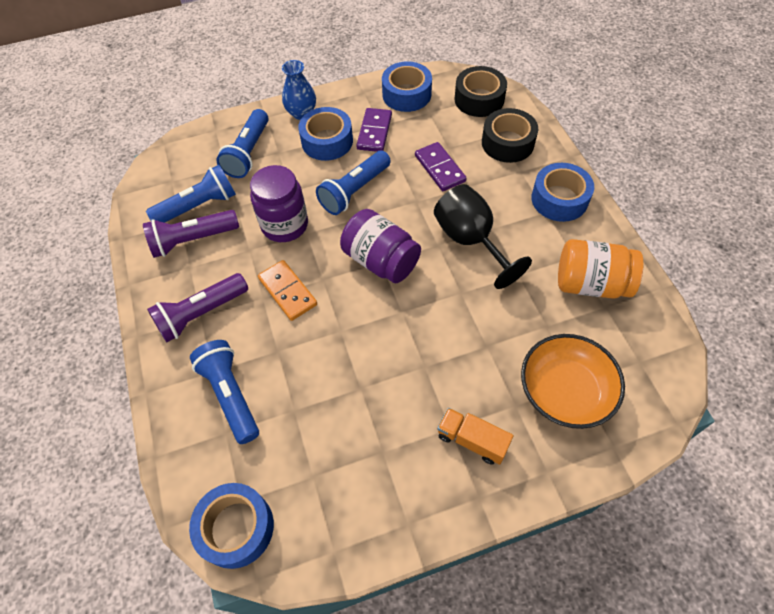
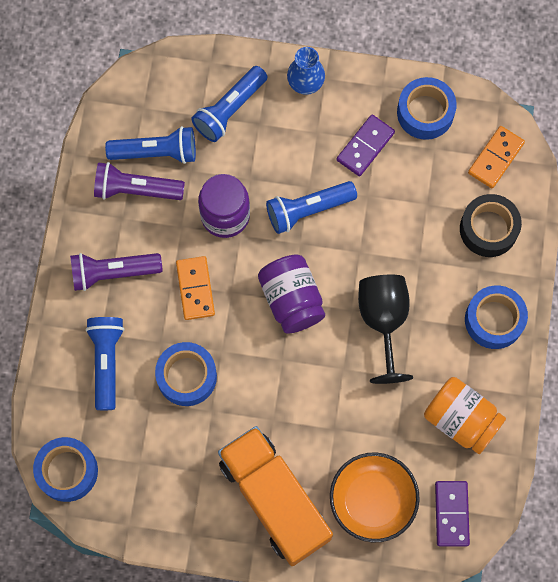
camera: 25 degrees right, 15 degrees up
(327, 141) = (312, 134): blue tape -> blue tape (187, 376)
(440, 168) = (403, 225): purple domino -> purple domino (451, 514)
(472, 440) = (274, 499): orange truck -> orange truck, size x2.22
(479, 99) = (495, 158): black tape -> orange domino

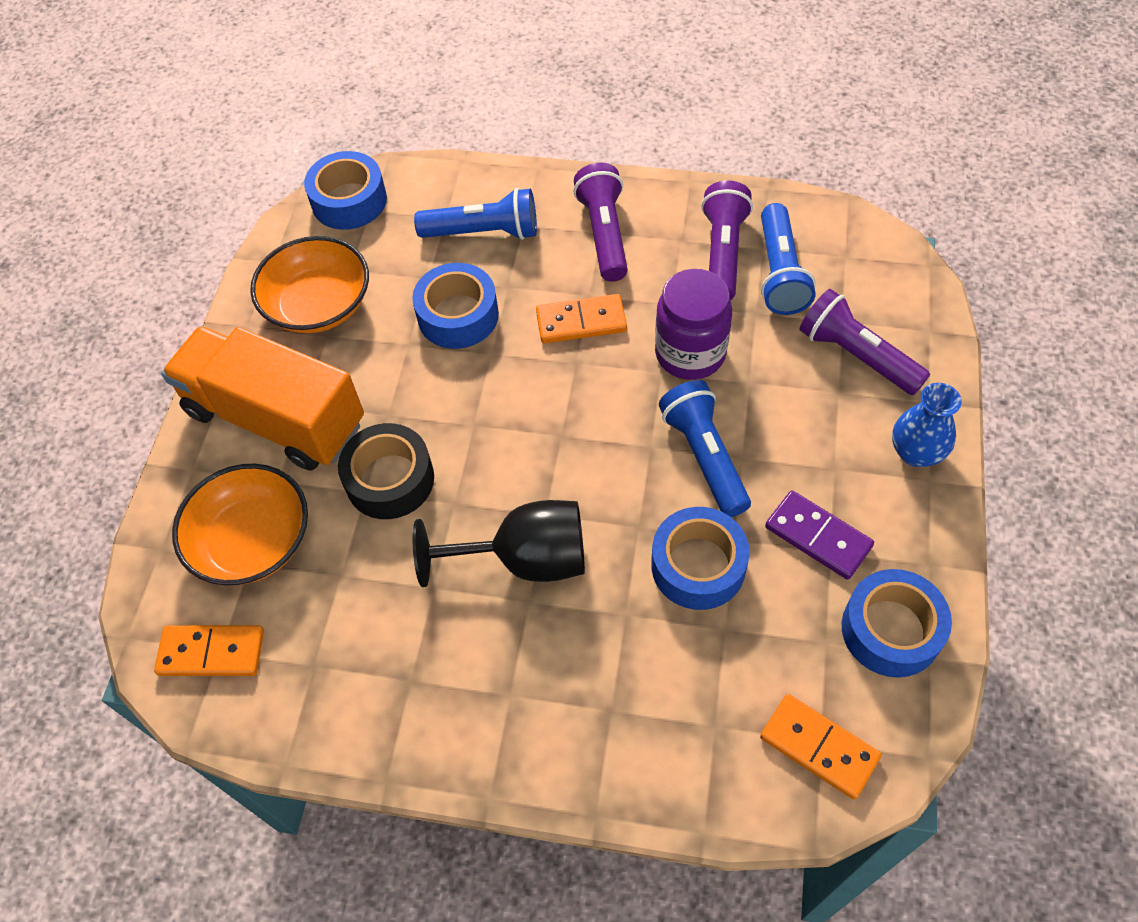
camera: 95 degrees right, 15 degrees down
(173, 482) = (318, 305): none -> orange bowl
(229, 110) = (856, 355): blue flashlight -> purple flashlight
(274, 499) = (275, 418): orange truck -> orange truck turned 120 degrees counterclockwise
(291, 300) = (563, 436): purple jar -> none
(451, 514) = (211, 653): purple domino -> orange domino
(461, 420) = (357, 672): orange jar -> none
(488, 229) = (684, 729): black tape -> black tape (390, 479)
(494, 320) = (521, 732): blue tape -> blue tape (698, 566)

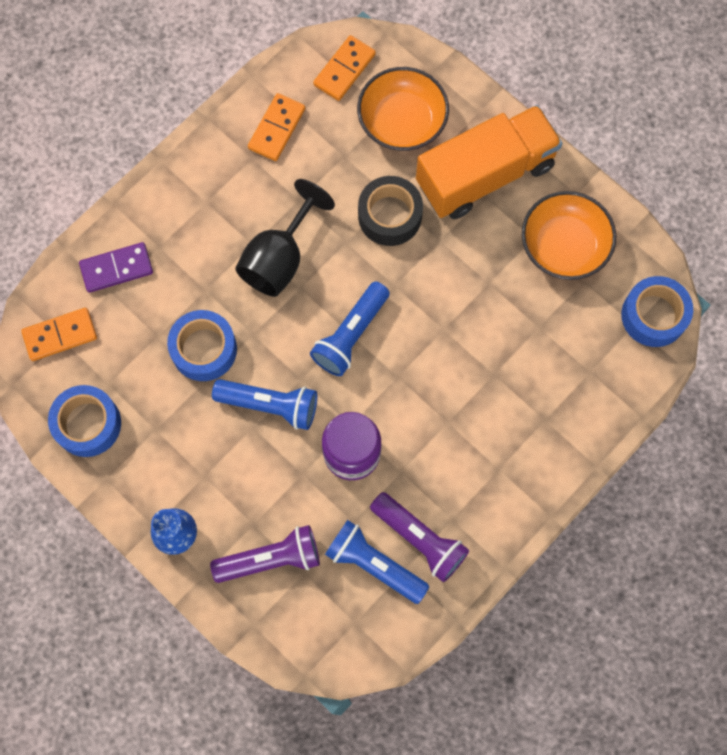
camera: 120 degrees right, 15 degrees up
(458, 315) = (491, 327): blue tape -> none
(484, 232) = (556, 389): blue flashlight -> blue flashlight (350, 335)
(581, 322) = (428, 402): orange domino -> orange domino (276, 128)
(604, 233) = (497, 470): purple flashlight -> none
(818, 537) = (170, 430): purple domino -> purple domino (116, 268)

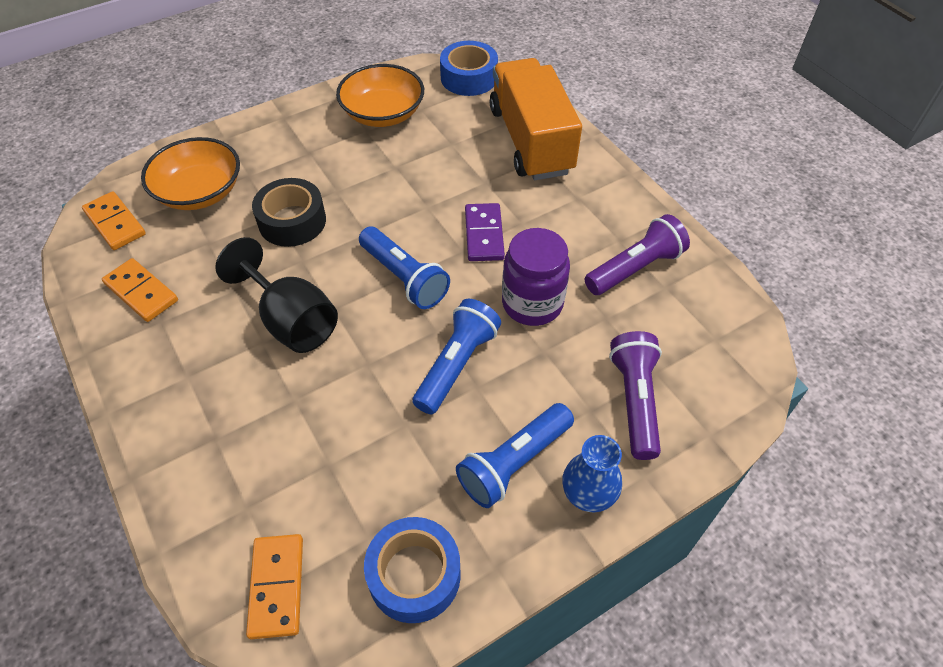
camera: 75 degrees left, 20 degrees down
(116, 268) = (218, 493): purple domino -> purple domino (484, 234)
(204, 349) = (366, 416): blue tape -> none
(373, 564) = (655, 310): blue flashlight -> blue flashlight (513, 463)
(485, 175) = (289, 147): orange truck -> orange truck (531, 140)

